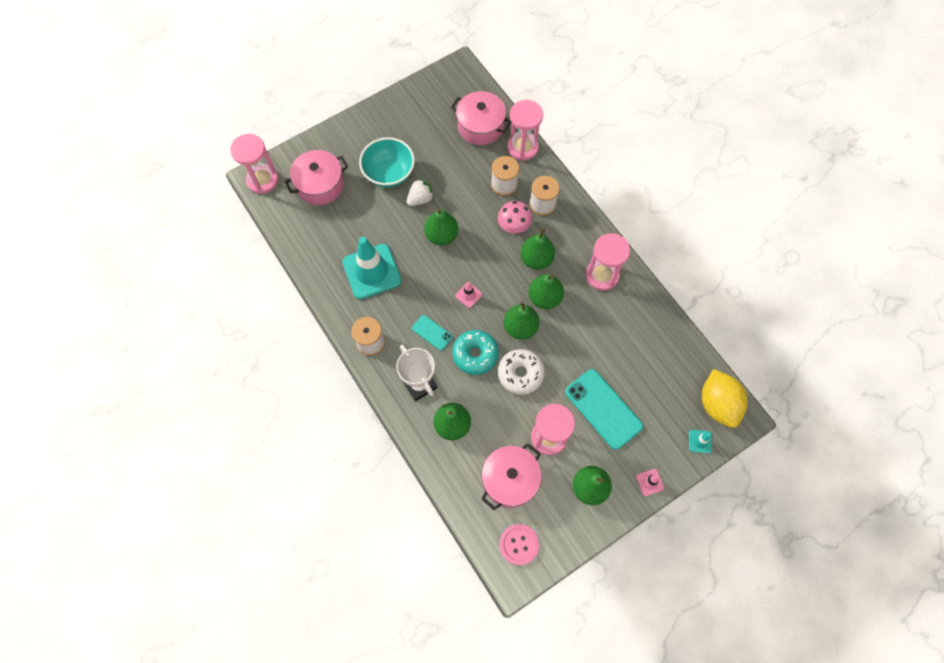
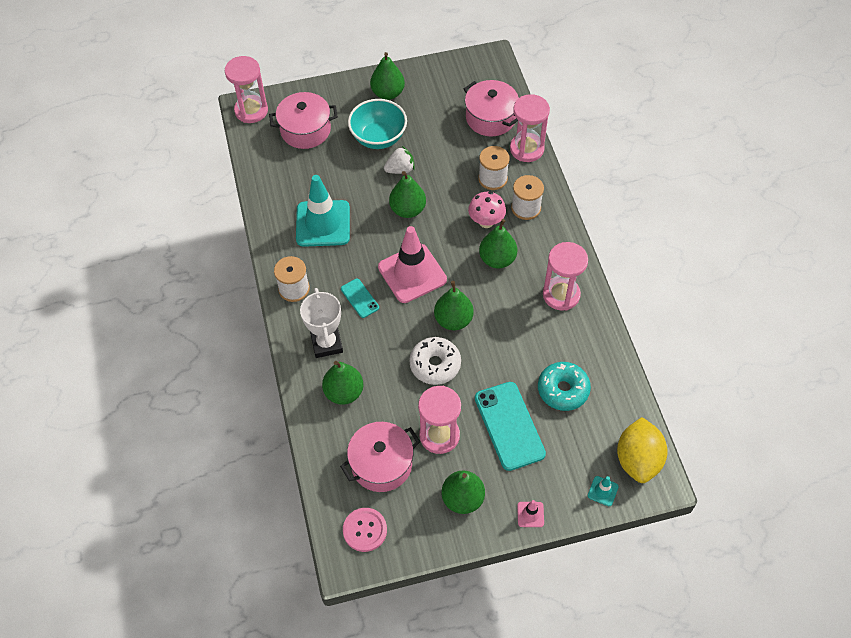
camera: 20 degrees right, 10 degrees down
(468, 295) = (412, 273): pink traffic cone -> pink traffic cone, size x2.40
(475, 354) = (395, 332): turquoise donut -> turquoise donut (563, 390)
(544, 298) = (490, 299): green pear -> green pear (388, 93)

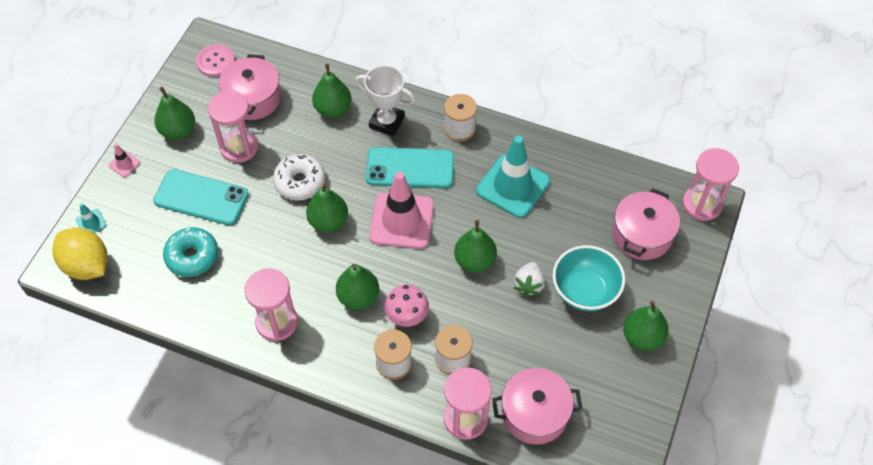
camera: 125 degrees right, 0 degrees up
(359, 298) = (410, 168): turquoise phone -> turquoise phone, size x1.94

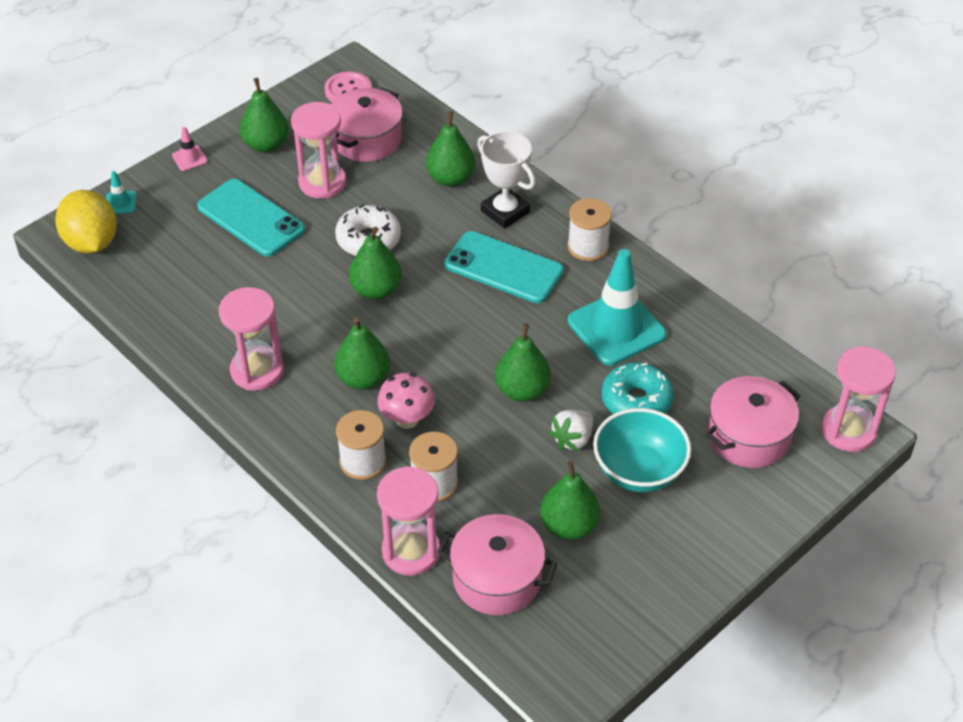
camera: 25 degrees right, 10 degrees down
(192, 256) = (206, 272): turquoise donut -> turquoise donut (636, 400)
(401, 221) = (461, 318): pink traffic cone -> none
(642, 337) = (682, 548): green pear -> green pear (569, 526)

